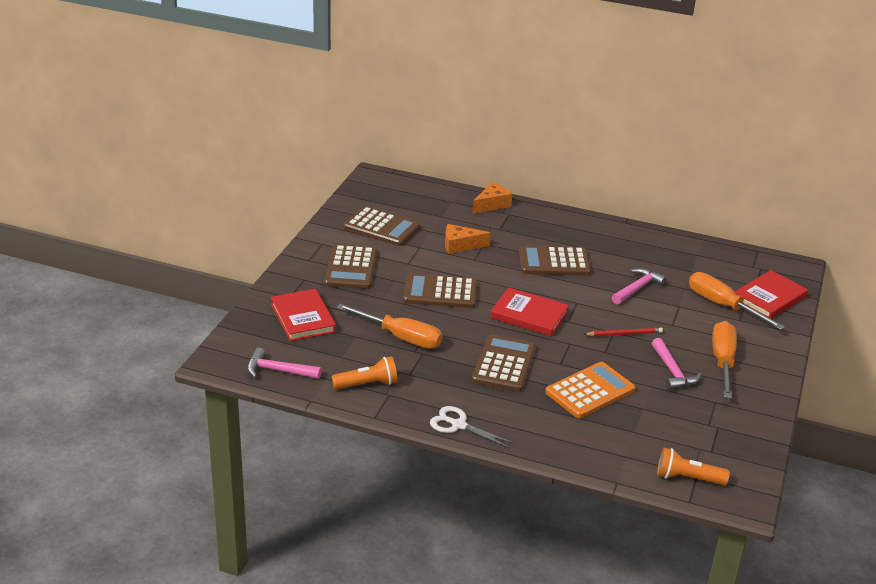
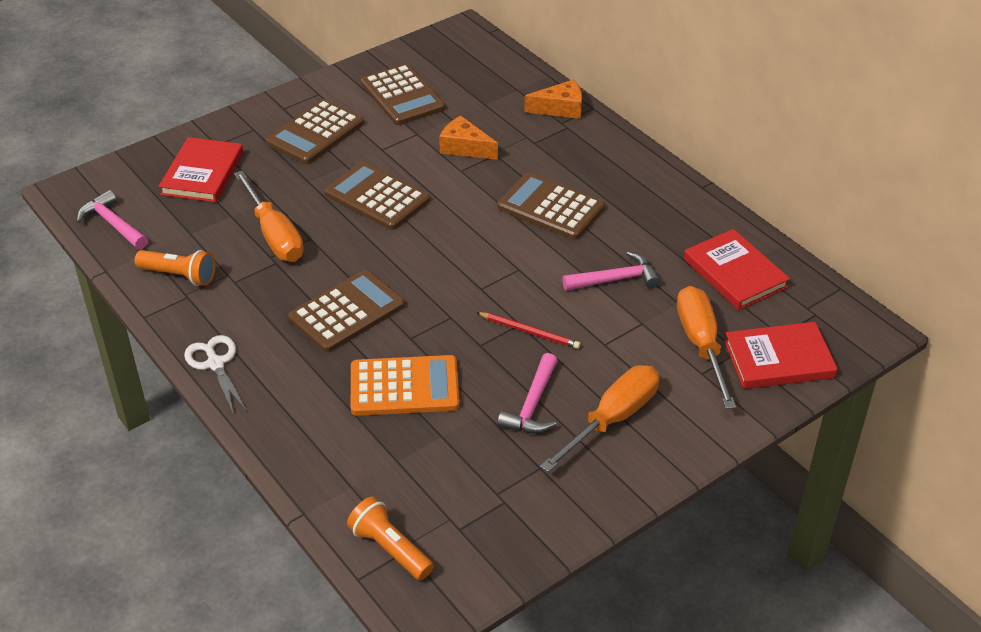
camera: 35 degrees right, 10 degrees up
(529, 315) = (444, 263): red book -> red book (734, 273)

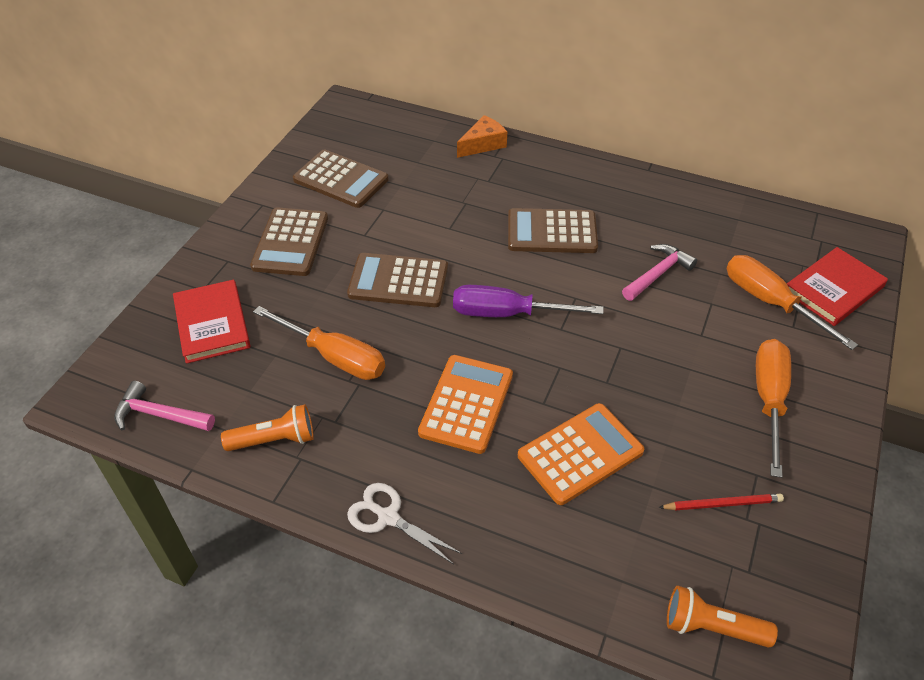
camera: 30 degrees left, 5 degrees up
(347, 312) = (466, 404): brown calculator -> orange calculator
(445, 258) = (507, 314): none -> purple screwdriver
(464, 147) = (435, 206): orange cheese -> none
(529, 332) = (635, 351): red pencil -> red pencil (722, 504)
(532, 405) = (698, 418): pink hammer -> none
(734, 273) = (737, 231): red book -> none

